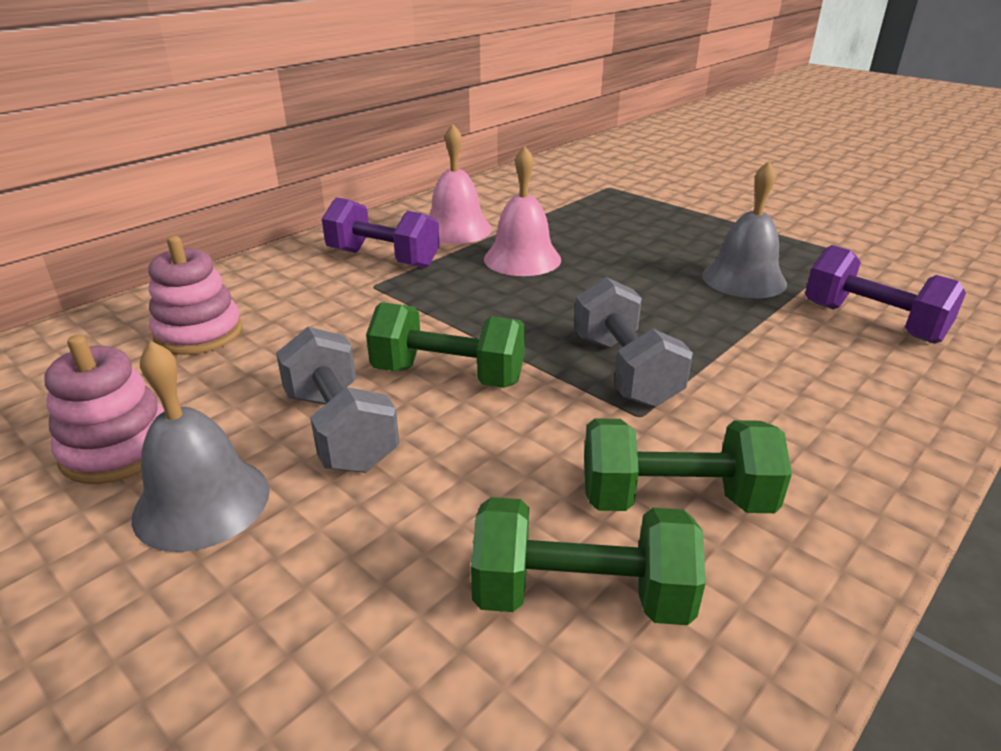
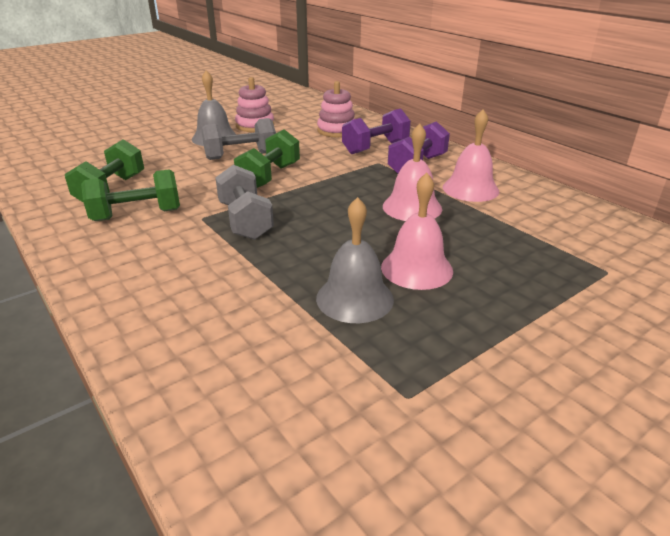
camera: 100 degrees right, 0 degrees up
(625, 370) = (245, 221): grey dumbbell -> grey dumbbell turned 75 degrees clockwise
(663, 253) = (416, 268): none -> pink bell
(675, 500) = (137, 215): green dumbbell -> green dumbbell turned 60 degrees clockwise
(872, 322) = (248, 345): purple dumbbell -> purple dumbbell (375, 147)

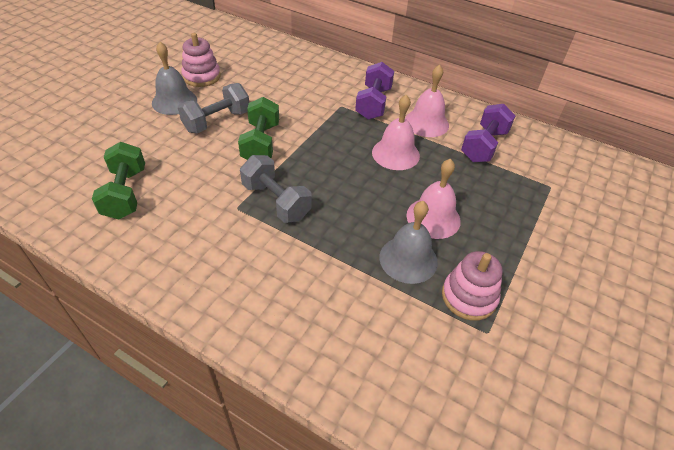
camera: 25 degrees left, 15 degrees up
(137, 215) = (176, 219): green dumbbell -> none
(336, 130) = (281, 70): pink stacking toy -> pink stacking toy (469, 297)
(375, 147) = (327, 87): purple dumbbell -> purple dumbbell (483, 146)

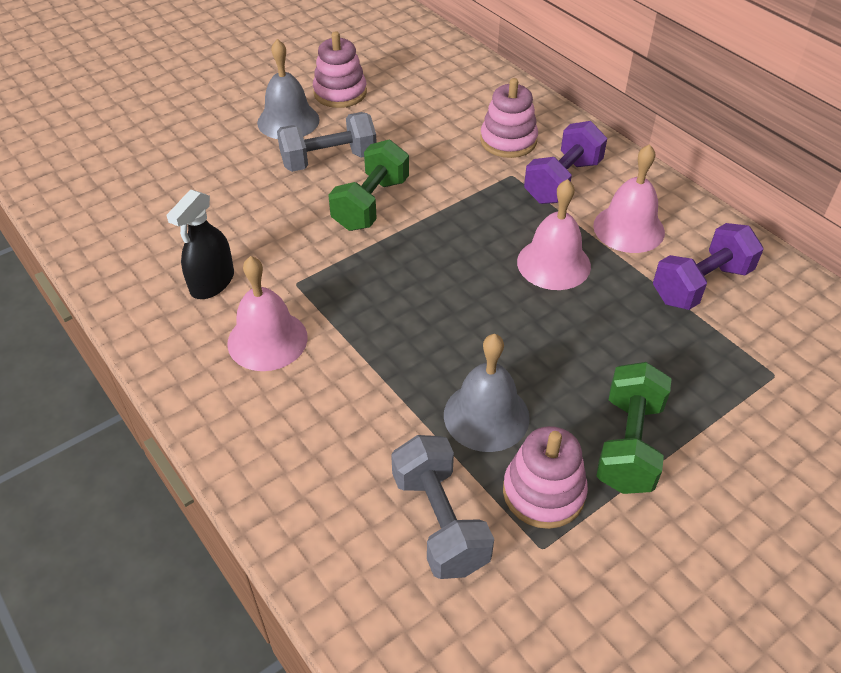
camera: 25 degrees right, 0 degrees up
(125, 193) = (173, 230): green dumbbell -> green dumbbell (628, 444)
(175, 223) = (212, 282): none -> black spray bottle
(276, 201) = (350, 288): grey dumbbell -> grey dumbbell (439, 522)
(327, 86) = (508, 141): none -> pink stacking toy
(433, 218) = (556, 369): pink bell -> pink bell (267, 340)

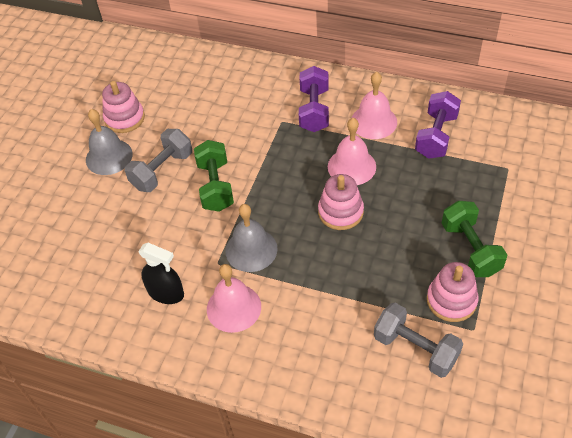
camera: 30 degrees left, 5 degrees up
(212, 282) = (166, 293): black spray bottle -> black spray bottle turned 60 degrees counterclockwise
(486, 416) = (390, 277): grey bell -> grey bell (251, 249)
(508, 141) = (260, 99): pink stacking toy -> pink stacking toy (340, 212)

